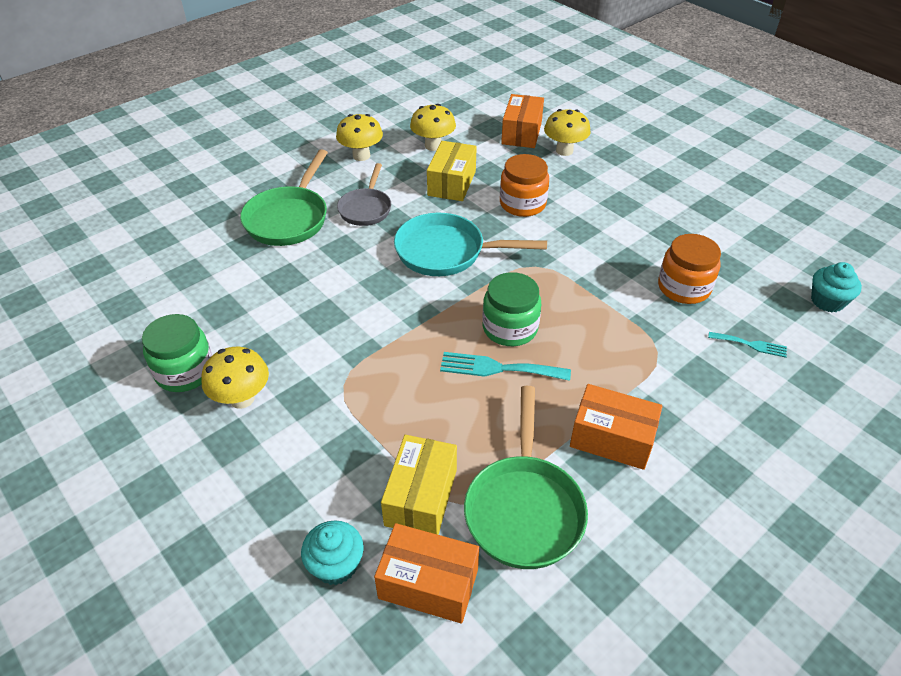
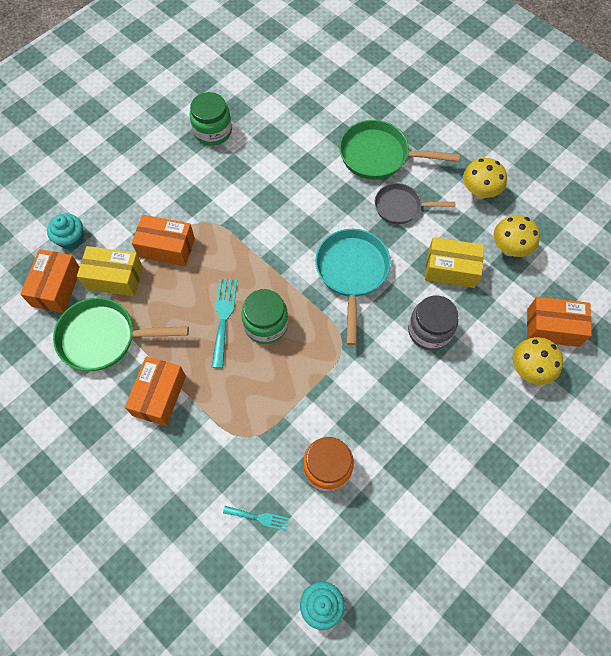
camera: 85 degrees right, 20 degrees up
(242, 398) = (191, 167): yellow mushroom -> none
(378, 429) = (166, 247): none -> orange box
(522, 204) = (429, 331): orange jar -> grey jar
(751, 345) = (259, 517): turquoise fork -> turquoise fork turned 90 degrees counterclockwise

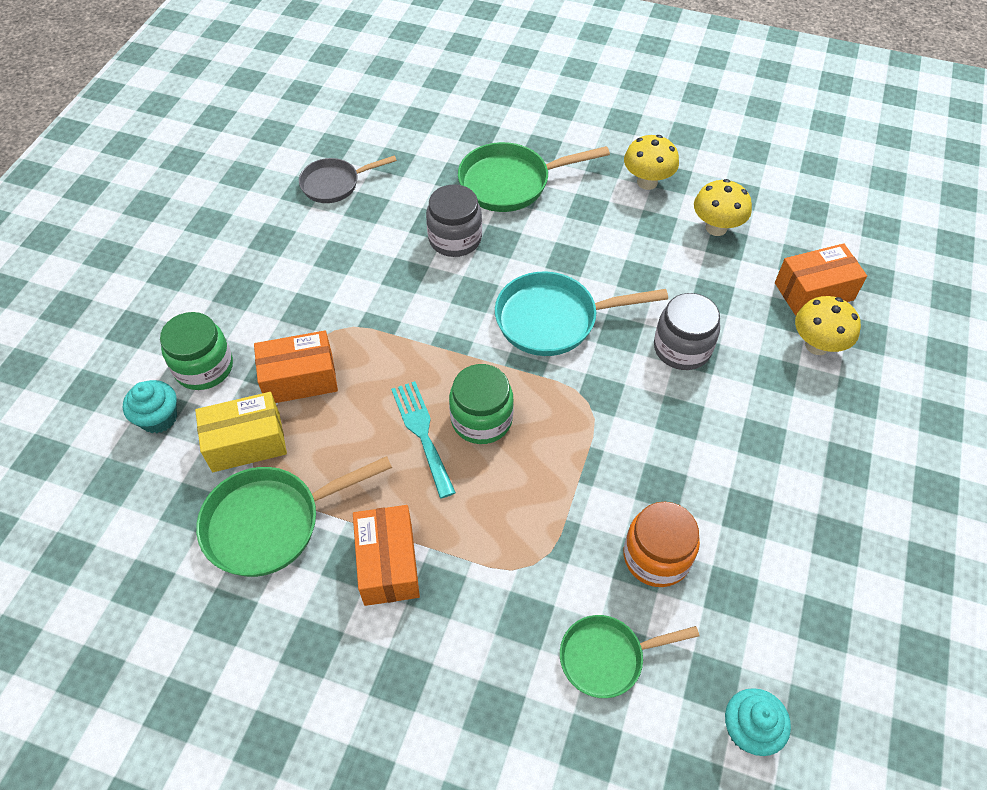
camera: 25 degrees left, 10 degrees down
(56, 287) = (168, 486): orange box -> none
(213, 131) = (288, 224): green jar -> green jar (204, 367)
(259, 517) = (606, 657): turquoise fork -> green pan
(317, 185) = (455, 239): none -> grey jar
(352, 273) = (553, 320): turquoise pan -> turquoise pan turned 75 degrees counterclockwise
(401, 207) = (568, 228): grey pan -> grey pan (334, 184)
(451, 269) = (665, 273): yellow box -> none

